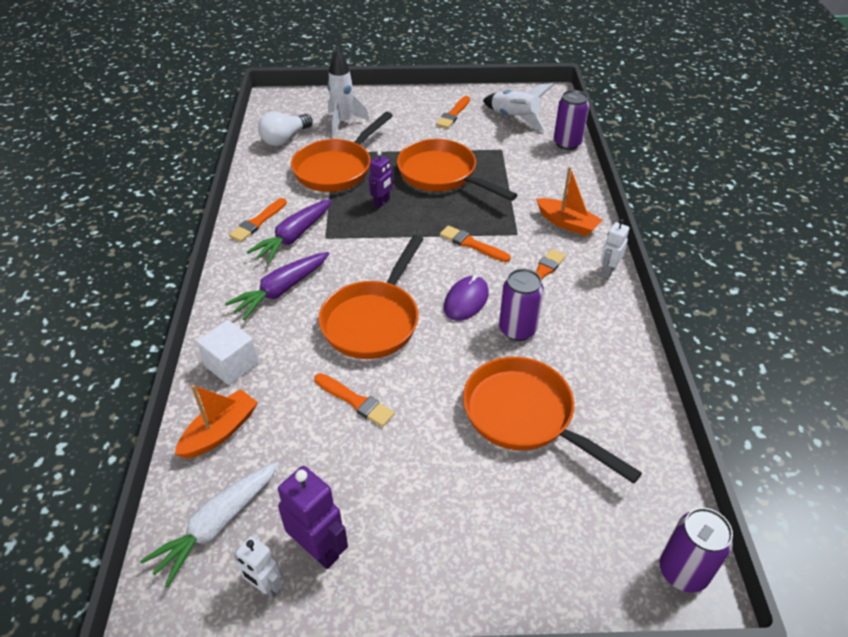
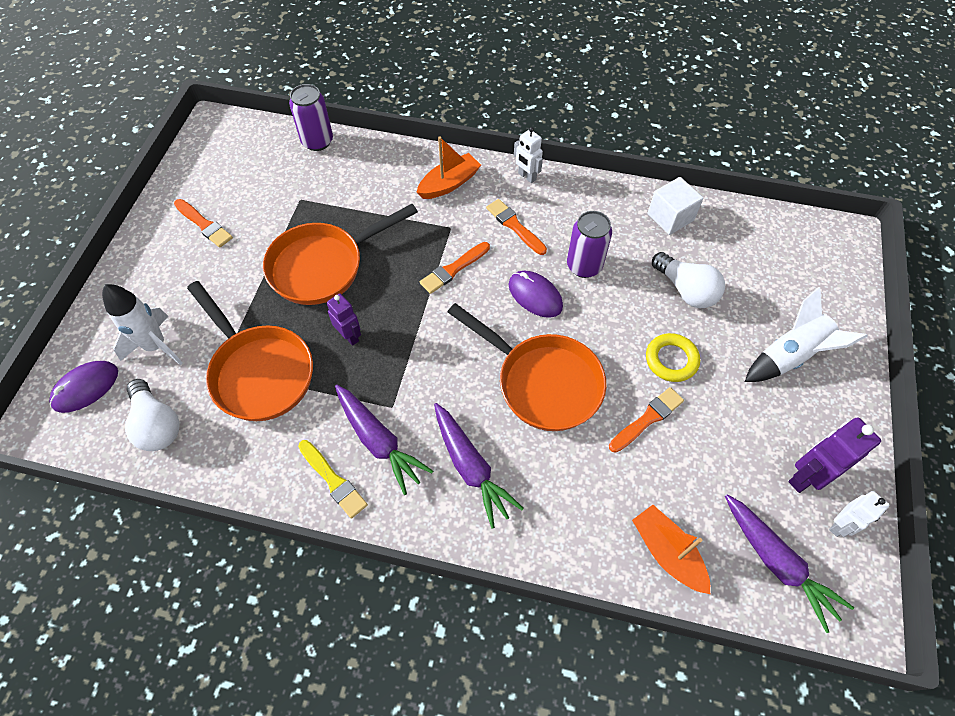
camera: 75 degrees left, 15 degrees up
(217, 525) = (777, 563): white carrot -> purple carrot
(231, 365) = (576, 533): white cube -> white cube (670, 217)
(258, 222) = (333, 480): orange brush -> yellow brush
(304, 106) = (86, 388): none -> purple mouse
(429, 413) = (671, 360): none -> yellow ring
(514, 118) = (245, 170): white rocket -> white rocket (790, 356)
(525, 416) = (685, 290): orange pan -> white light bulb
(683, 571) = (832, 239): purple can -> none

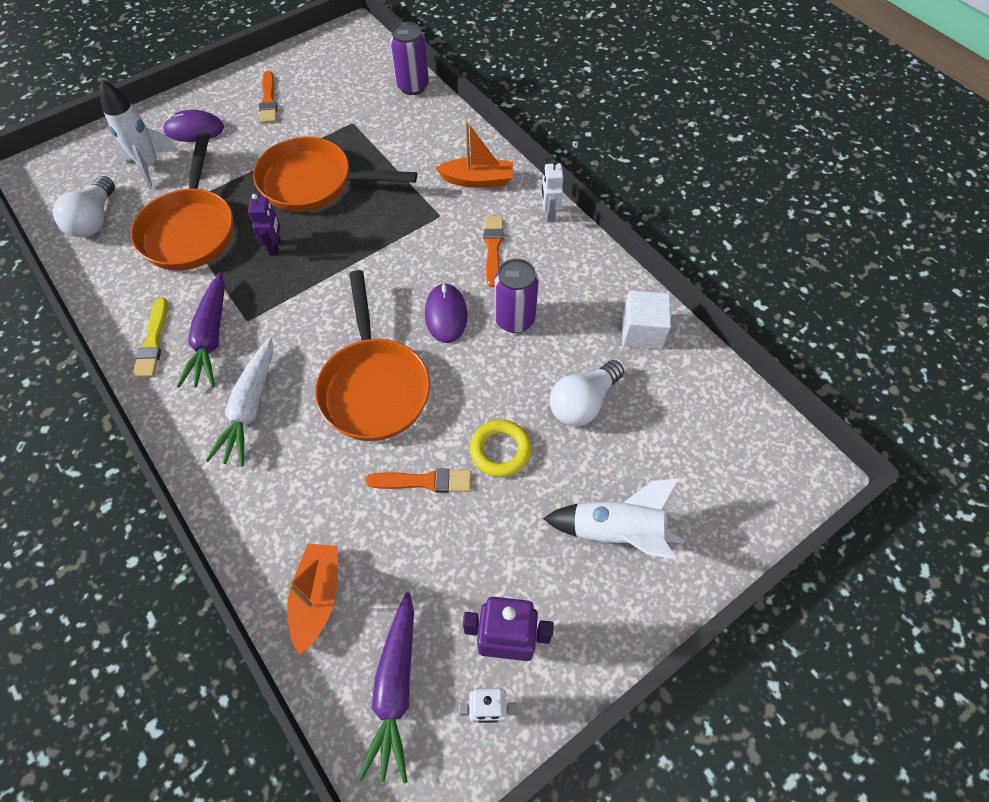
camera: 40 degrees right, 0 degrees up
(86, 388) = (83, 165): purple mouse -> purple mouse (194, 130)
(453, 269) = (405, 249): orange brush -> none
(471, 467) = (250, 408): purple carrot -> white carrot
(685, 290) = (583, 403): white light bulb -> white light bulb turned 45 degrees clockwise

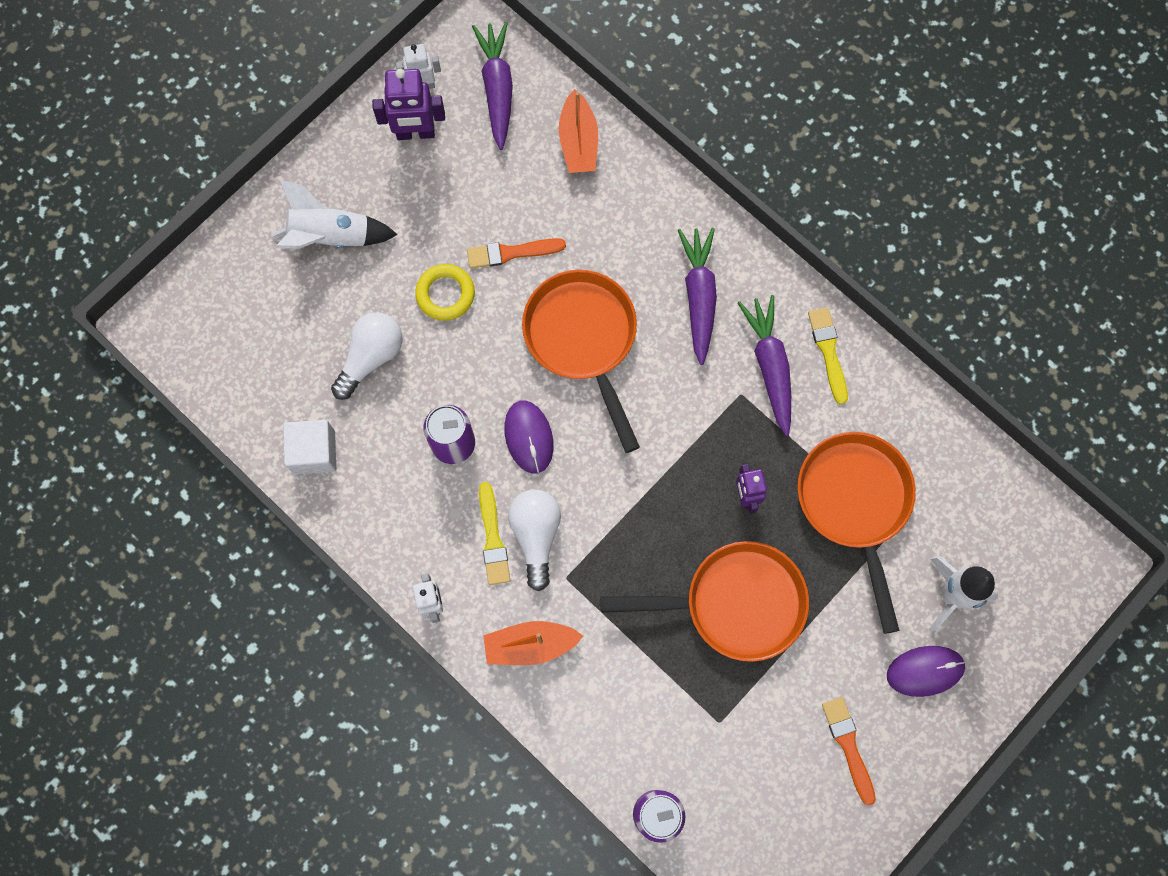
camera: 170 degrees right, 15 degrees up
(95, 219) = (975, 499): white light bulb -> white light bulb (536, 536)
(250, 408) = (699, 296): white carrot -> purple carrot
(493, 248) = (493, 538): orange brush -> yellow brush

